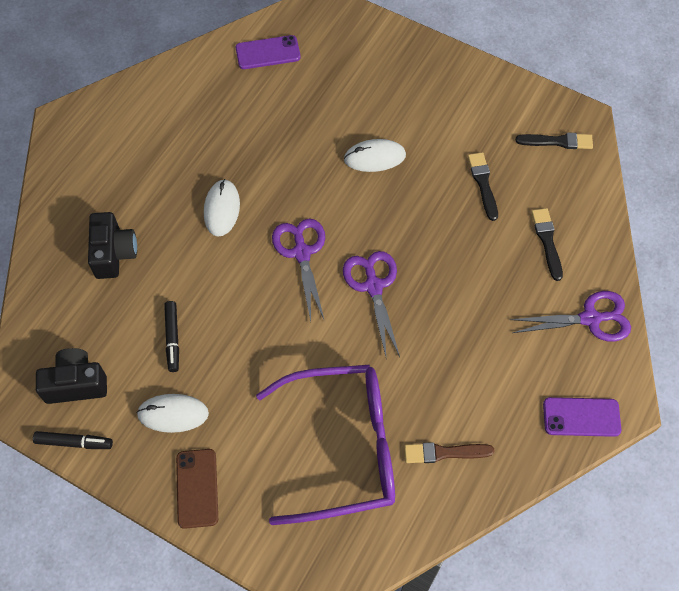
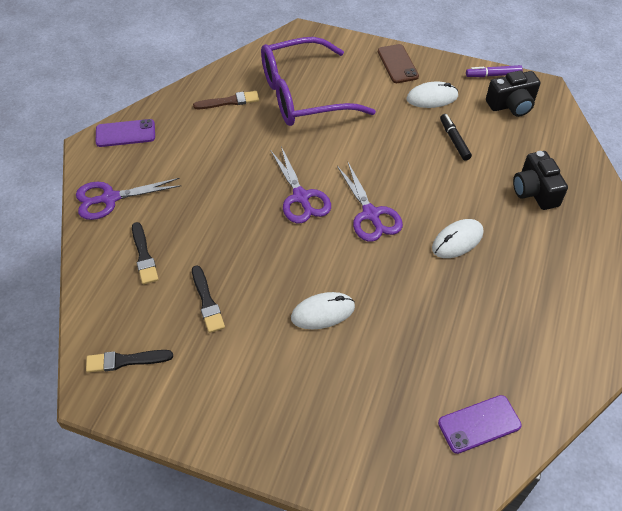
camera: 170 degrees right, 10 degrees down
(74, 442) = (493, 75): black marker -> purple marker
(222, 209) = (457, 240): white mouse -> white mouse turned 60 degrees clockwise

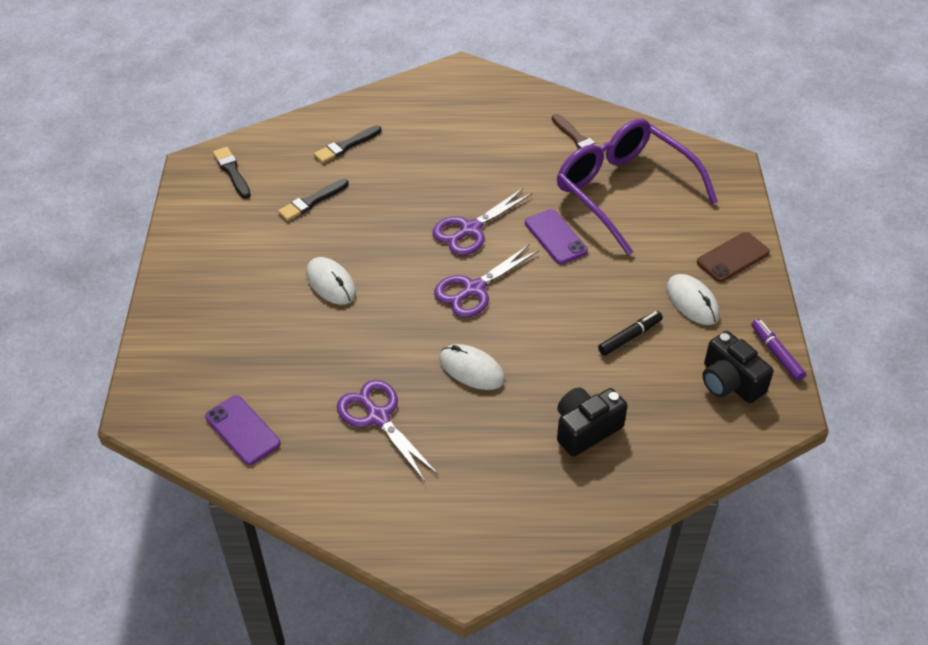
camera: 70 degrees right, 5 degrees down
(110, 198) = (402, 103): purple scissors -> purple scissors (378, 417)
(125, 133) = (489, 84): purple phone -> purple phone (555, 237)

